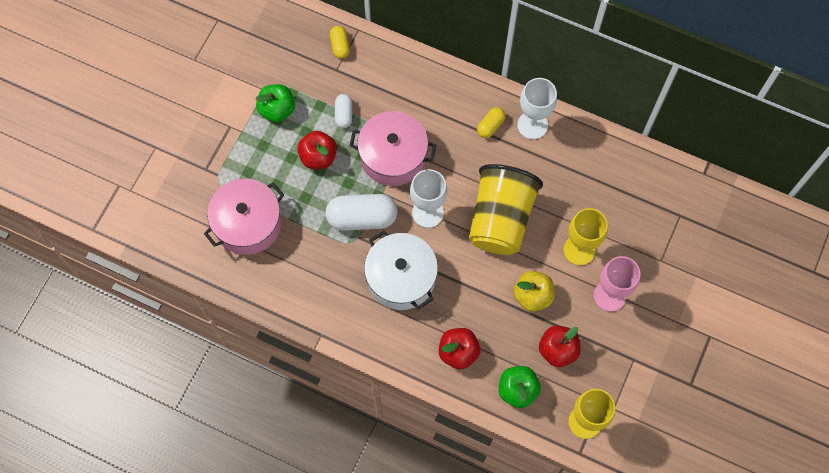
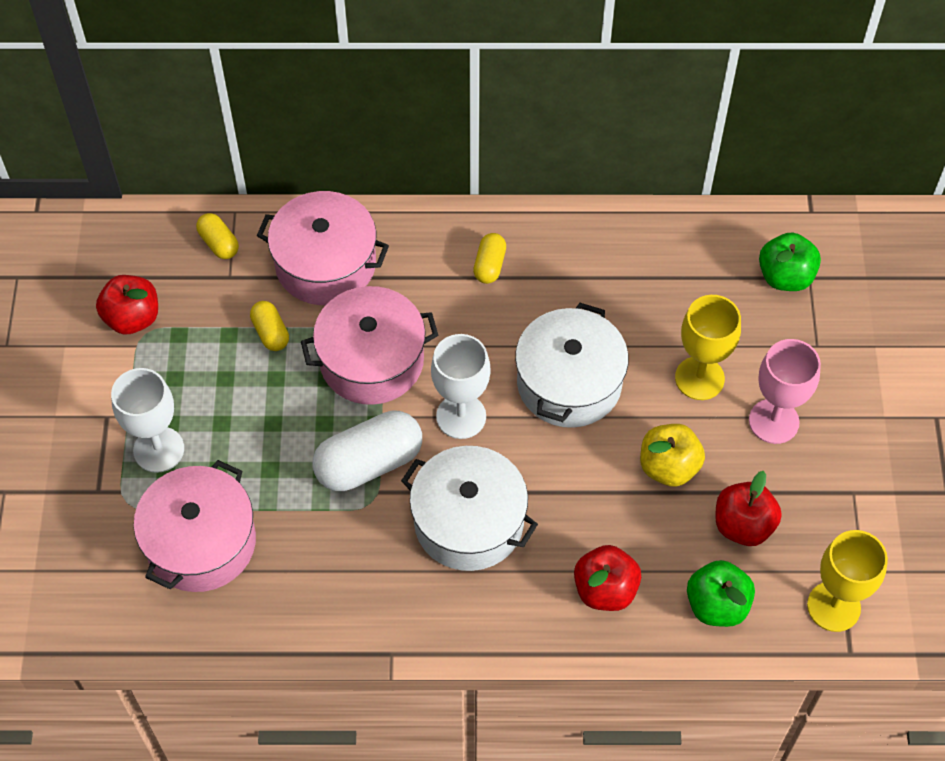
camera: 25 degrees left, 10 degrees down
(277, 110) = (168, 365): green apple -> green apple (785, 276)
(318, 157) = (262, 405): red apple -> red apple (132, 318)
(344, 114) = (270, 332): white capsule -> yellow capsule
(395, 85) = (325, 264): none -> pink pot
(500, 219) = (569, 383): yellow cup -> white pot
(532, 125) = (547, 241): white goblet -> white goblet (159, 449)

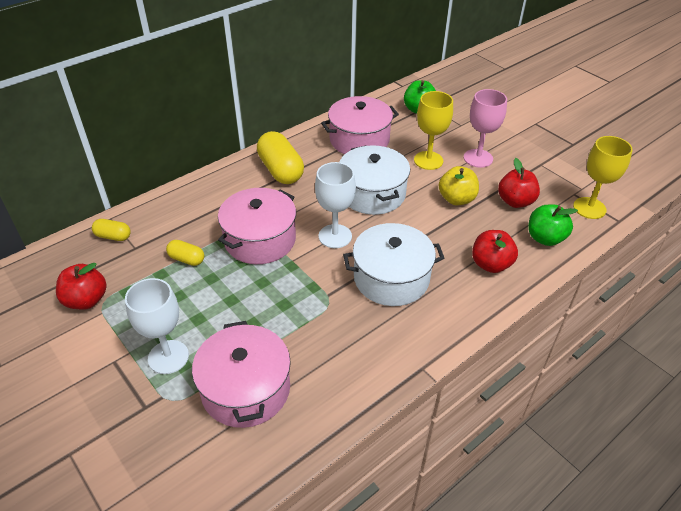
camera: 40 degrees left, 15 degrees down
(325, 264) = (189, 213): pink pot -> pink pot (359, 140)
(369, 463) = (308, 285): white capsule -> none
(489, 265) = (280, 170): yellow capsule -> yellow capsule, size x1.93

